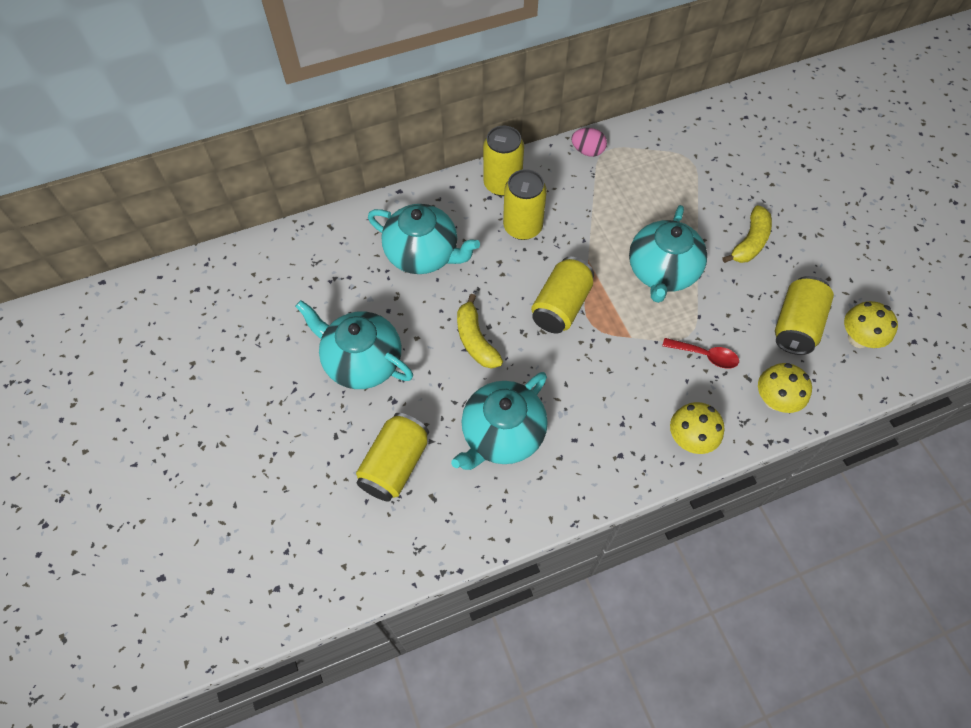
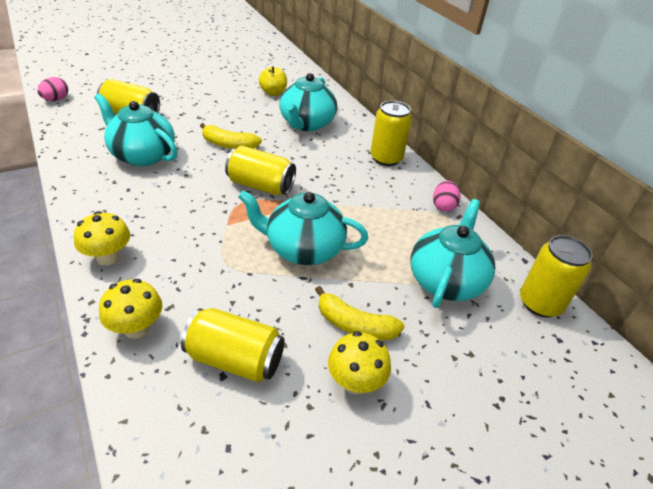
camera: 80 degrees right, 20 degrees down
(334, 289) = (273, 93): none -> yellow apple
(344, 582) = (56, 100): none -> pink egg
(362, 361) = (214, 103): turquoise teapot -> turquoise teapot (446, 280)
(475, 340) = (228, 145): yellow banana -> yellow banana turned 135 degrees counterclockwise
(522, 227) = (342, 168): yellow can -> yellow can (540, 303)
(705, 355) = (200, 274): red spoon -> none
(858, 338) = (211, 430): yellow mushroom -> yellow mushroom (355, 382)

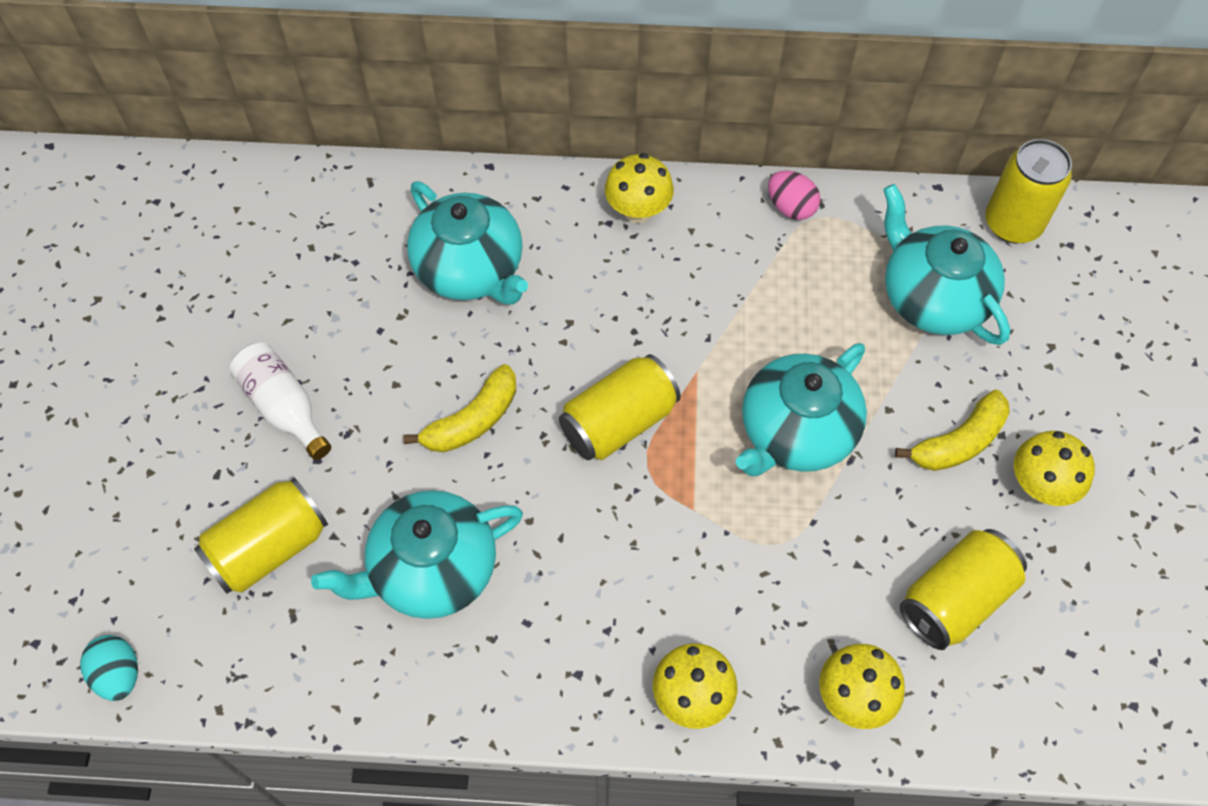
camera: 55 degrees left, 20 degrees up
(56, 100) = (119, 674): pink egg -> turquoise egg
(200, 101) = (284, 407): none -> white bottle
(273, 93) = (327, 271): yellow apple -> none
(386, 158) = (638, 210): yellow can -> yellow mushroom

